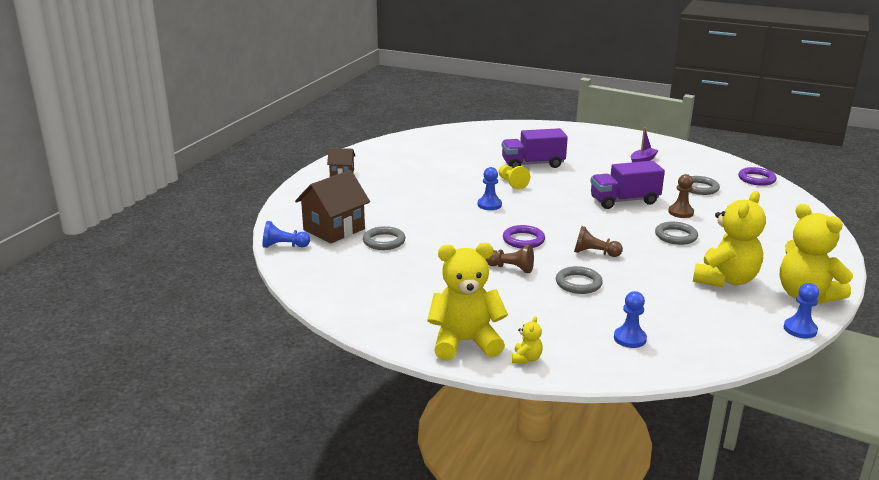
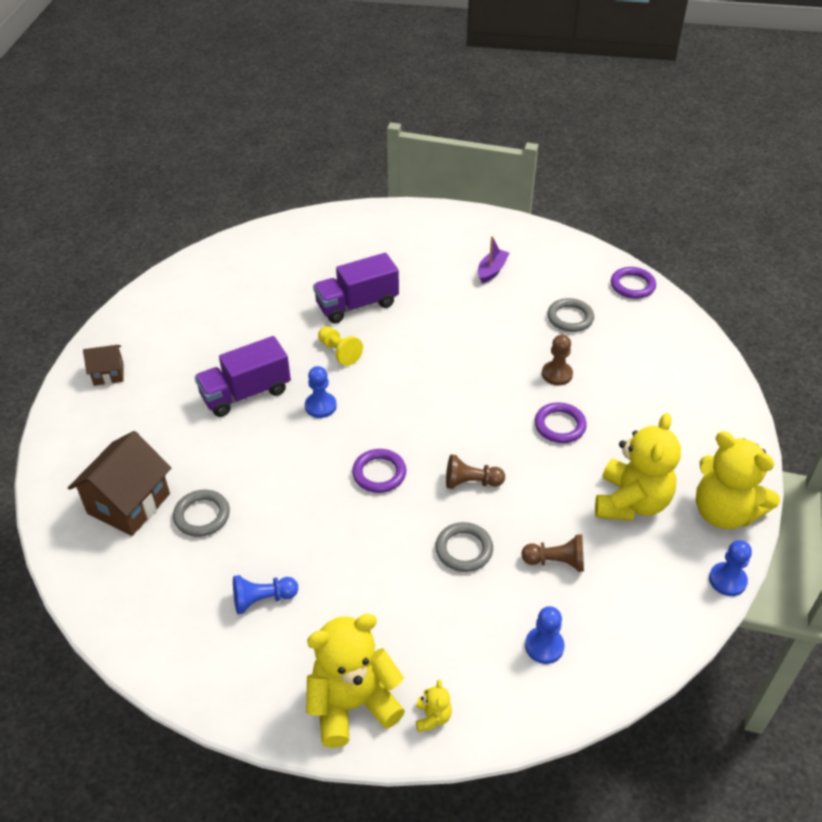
camera: 15 degrees left, 20 degrees up
(284, 246) = (70, 556): blue pawn -> blue pawn (262, 599)
(511, 268) = (376, 537): brown pawn -> brown pawn (556, 562)
(624, 201) = (485, 363): purple truck -> purple truck (246, 393)
(676, 236) = (559, 425): grey ring -> purple ring

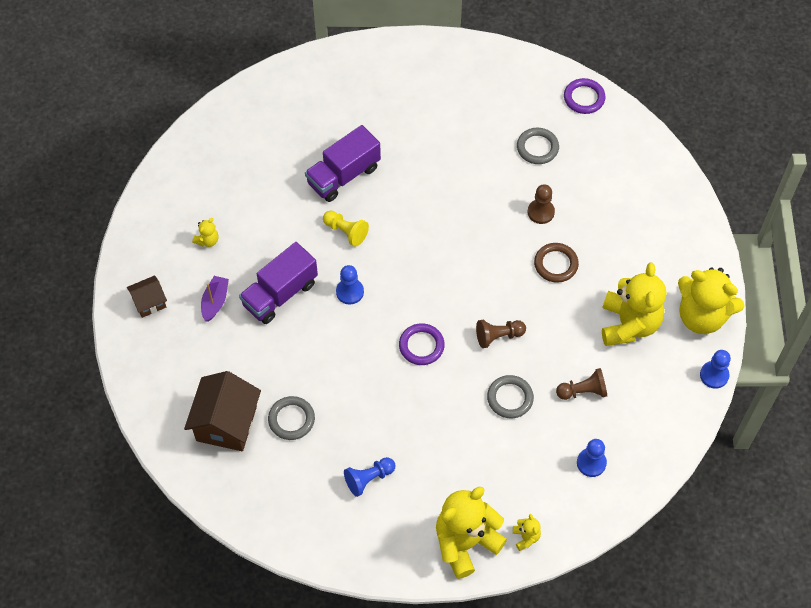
camera: 15 degrees left, 15 degrees up
(194, 333) = (207, 240): none -> yellow teddy bear
(492, 271) = (454, 108): purple boat -> purple boat (215, 302)
(559, 425) = (556, 264): purple ring -> brown ring

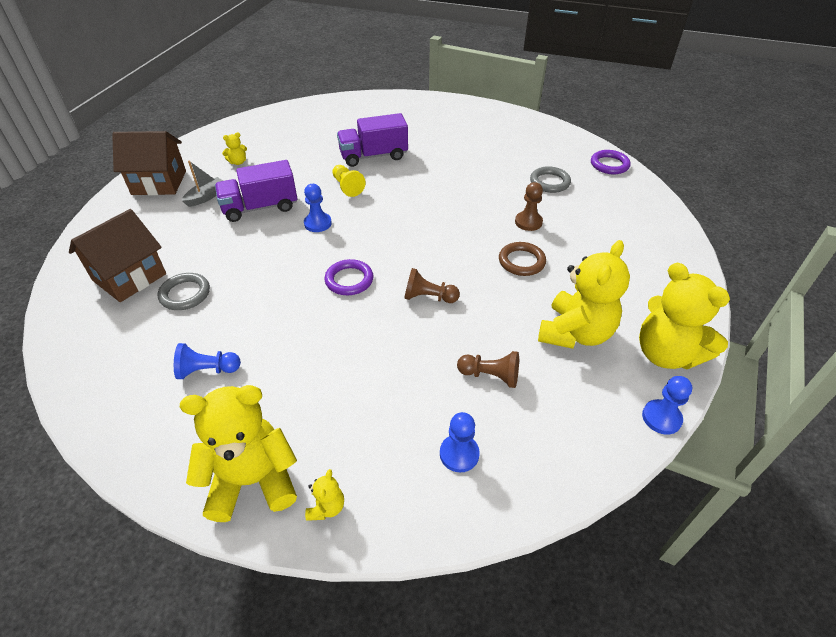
camera: 25 degrees right, 15 degrees down
(149, 302) = (159, 183): brown house -> brown house, size x1.83
(215, 302) = (206, 197): purple boat -> grey boat
(510, 398) = (405, 353): grey ring -> none

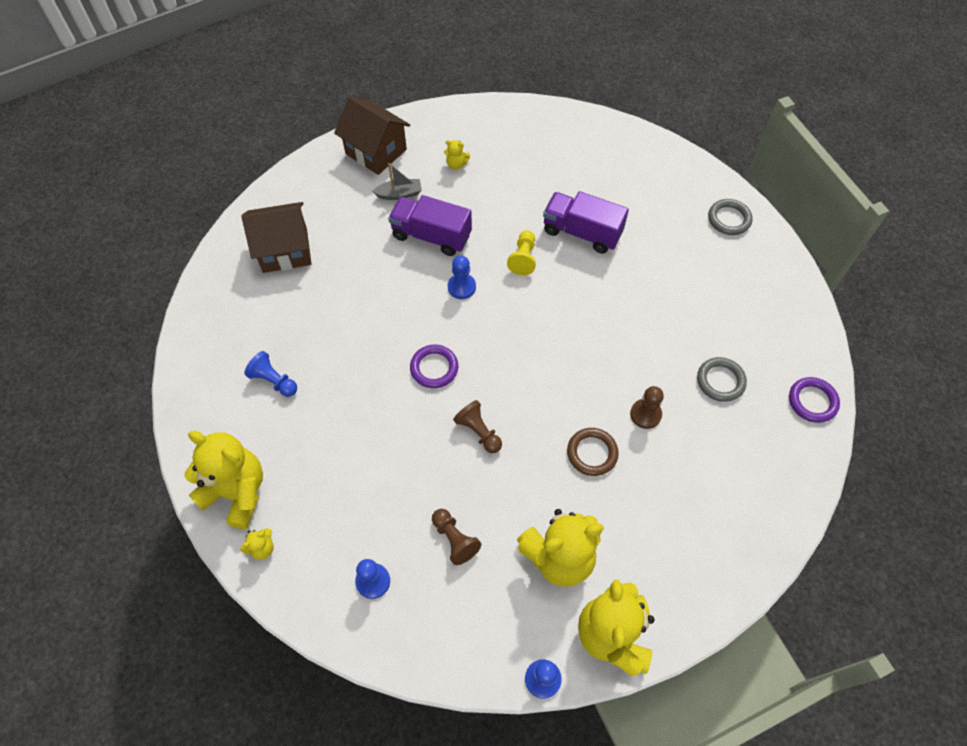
camera: 40 degrees right, 15 degrees up
(185, 294) = (309, 296): grey ring -> grey ring (729, 219)

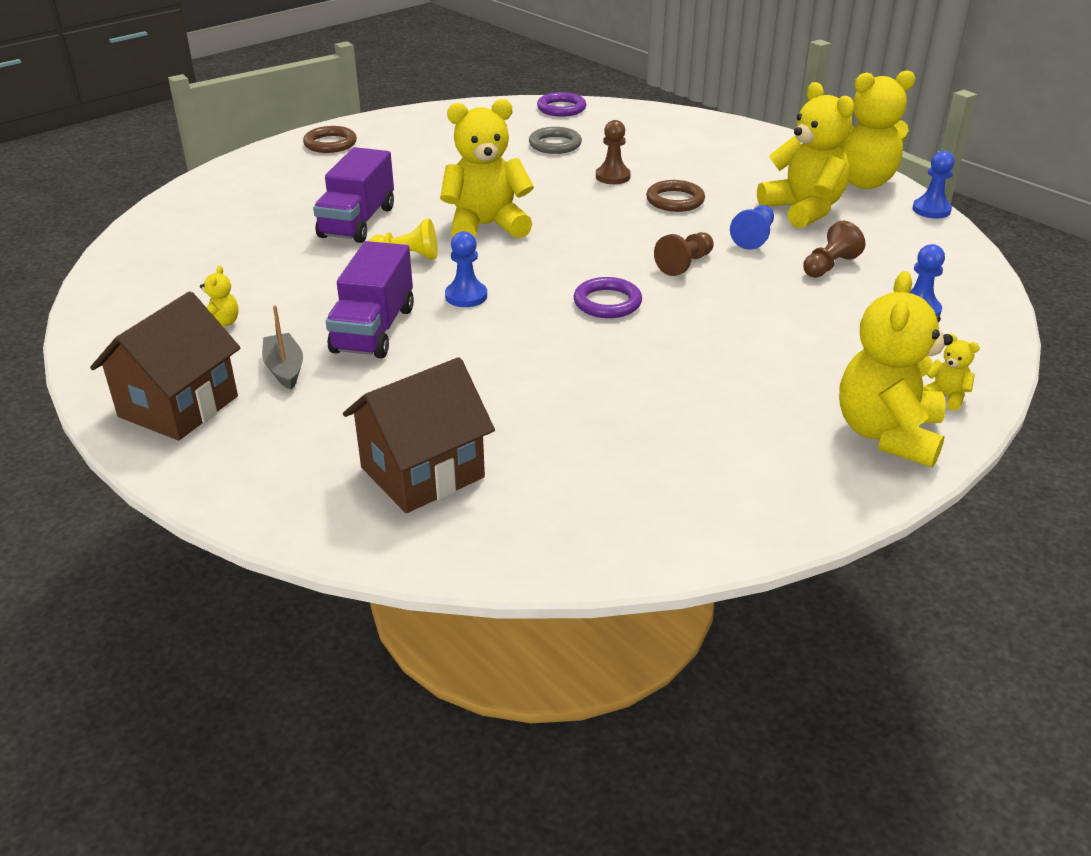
camera: 100 degrees left, 25 degrees down
(274, 381) = (689, 435): blue pawn -> blue pawn (754, 237)
(285, 250) = (422, 472): brown house -> brown house turned 75 degrees clockwise
(563, 310) = (486, 226): none -> yellow teddy bear
(729, 219) = (330, 144): grey ring -> brown ring

